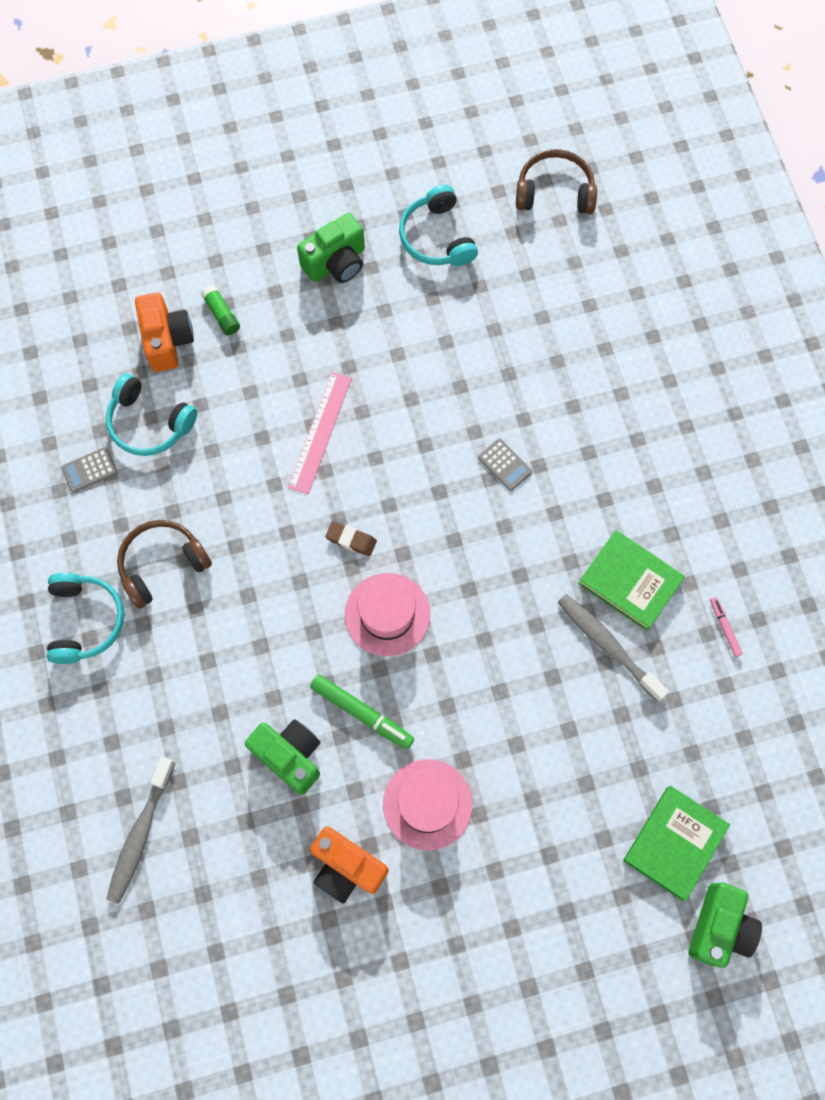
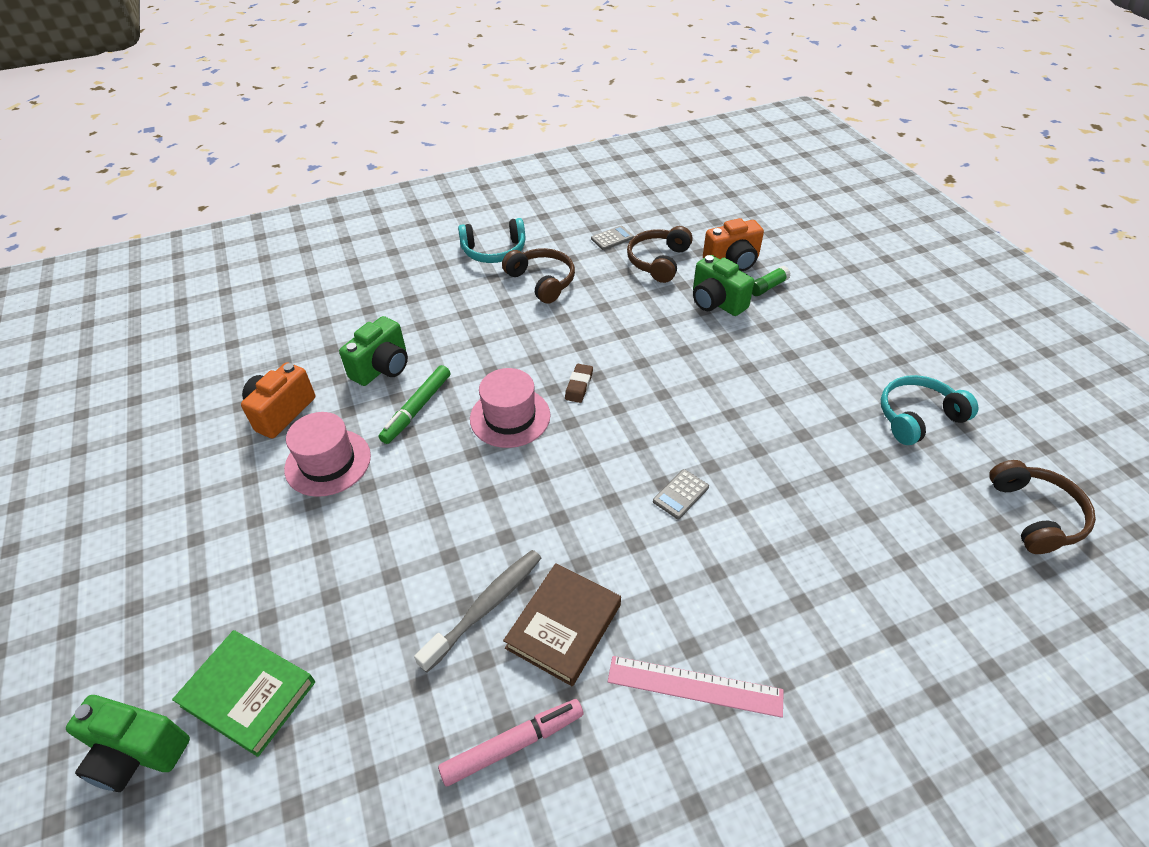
camera: 85 degrees right, 25 degrees down
(89, 470) = (612, 238): grey calculator -> grey calculator turned 90 degrees clockwise
(140, 834) = (330, 295): grey toothbrush -> none
(149, 423) = (658, 261): turquoise headphones -> brown headphones
(320, 432) = (678, 355): pink ruler -> pink ruler (694, 686)
(336, 263) = (851, 349): green camera -> green camera (716, 302)
(630, 582) = (564, 626): green book -> brown book
(724, 628) = (513, 745): pink marker -> pink marker, size x1.82

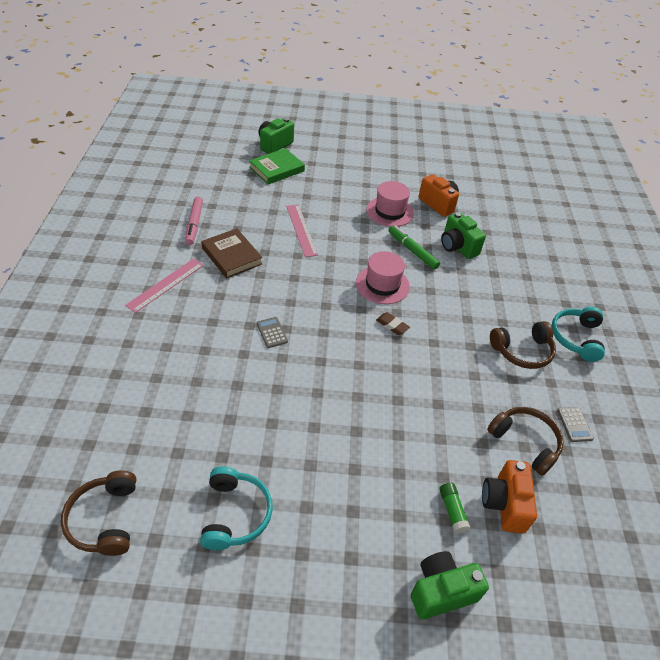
camera: 110 degrees right, 0 degrees up
(437, 558) = (301, 230): none -> pink ruler
(486, 607) = (262, 236): grey toothbrush -> none
(716, 302) = (447, 454): green camera -> green camera (441, 591)
(1035, 515) = (104, 519): brown headphones -> brown headphones turned 60 degrees clockwise

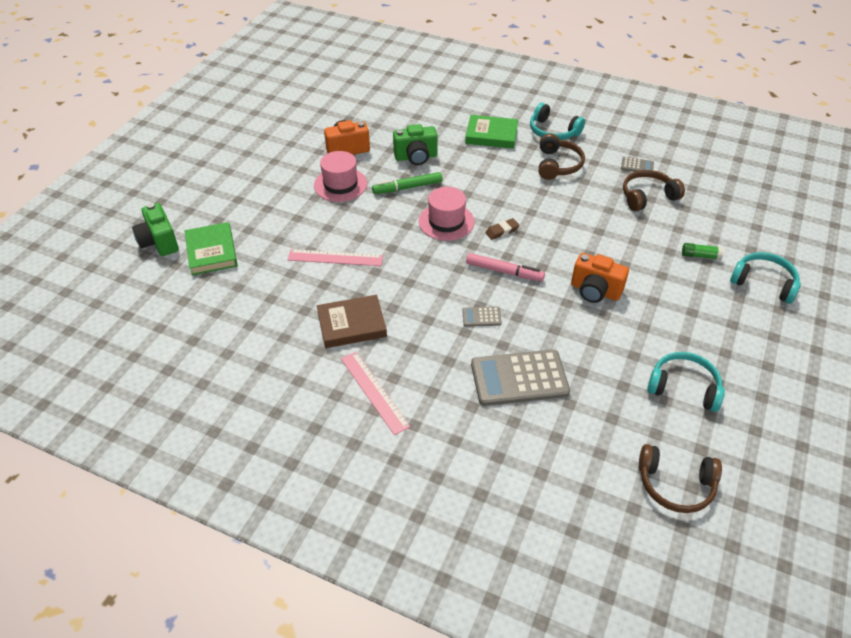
camera: 65 degrees left, 0 degrees up
(194, 224) = (277, 347): pink marker -> pink marker (504, 272)
(207, 372) = (519, 378): none -> grey calculator
(441, 591) = (763, 283): green camera -> turquoise headphones
(504, 504) = (699, 227): orange camera -> orange camera (595, 291)
(530, 291) = (491, 135): none -> green book

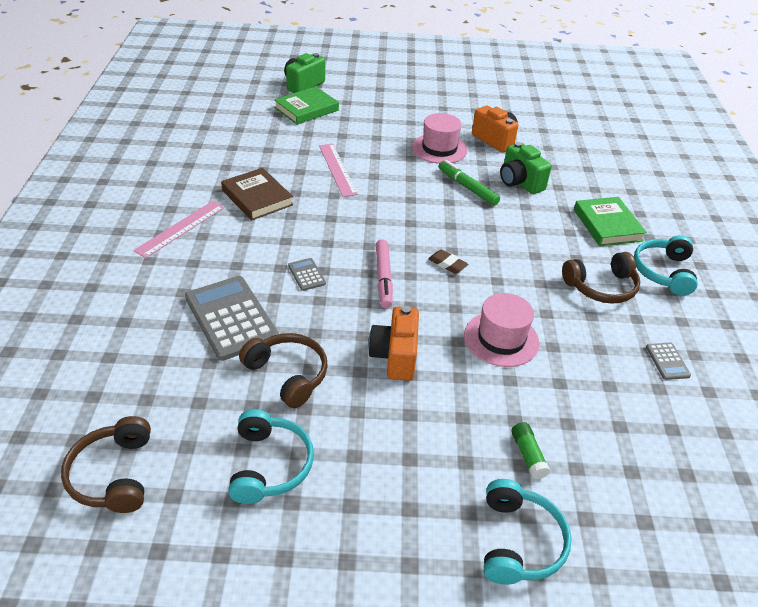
camera: 65 degrees right, 5 degrees down
(446, 222) = (434, 223): pink hat -> pink hat (501, 339)
(647, 196) = (610, 381): brown headphones -> brown headphones (288, 374)

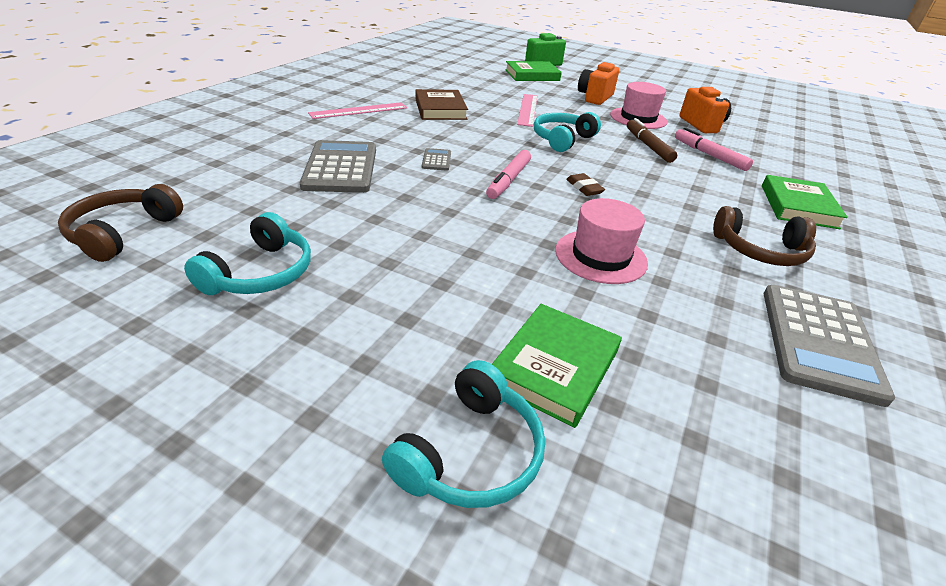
camera: 25 degrees right, 5 degrees down
(288, 374) = (350, 216): brown headphones -> none
(395, 356) = (468, 235): orange camera -> orange camera (595, 97)
(467, 187) = (648, 146): green marker -> brown marker
(519, 182) = (709, 155): green camera -> pink marker
(528, 455) = (554, 367): green glue stick -> green book
(663, 272) = (855, 260): turquoise headphones -> turquoise headphones (562, 139)
(667, 361) = (819, 342): grey calculator -> grey calculator, size x2.24

